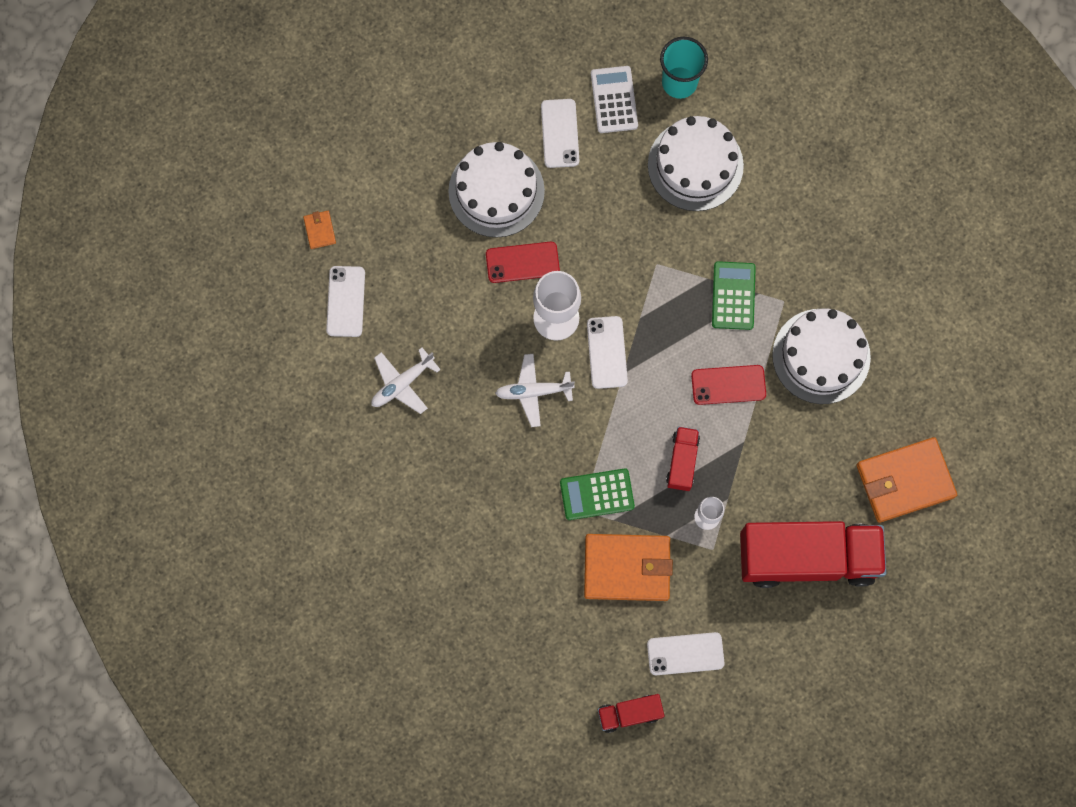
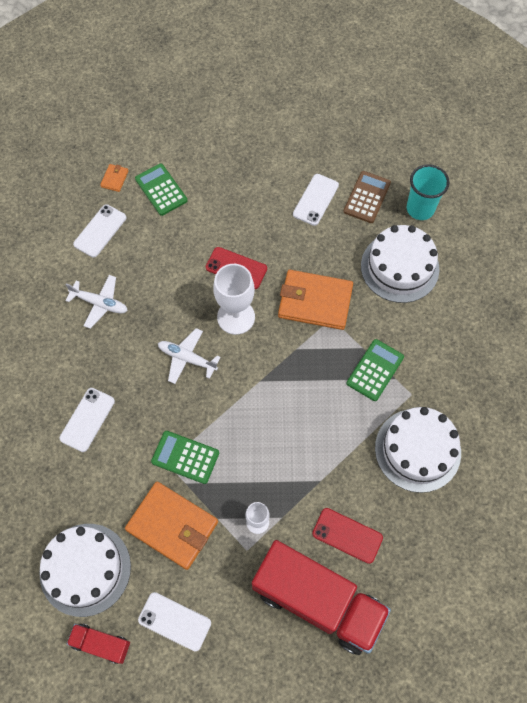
camera: 30 degrees right, 10 degrees down
(381, 215) = (161, 190): none -> green calculator
(402, 384) = (100, 303): white plane -> white plane turned 150 degrees counterclockwise
(496, 191) = (248, 214): white cake -> white cake (85, 569)
(607, 352) = (257, 360): white phone -> white phone (87, 419)
(614, 100) = (367, 197): white calculator -> brown calculator
(682, 461) = (264, 469): red truck -> none
(728, 385) = (333, 432): red phone -> red phone (347, 535)
(905, 481) = (432, 585): orange wallet -> orange wallet (315, 301)

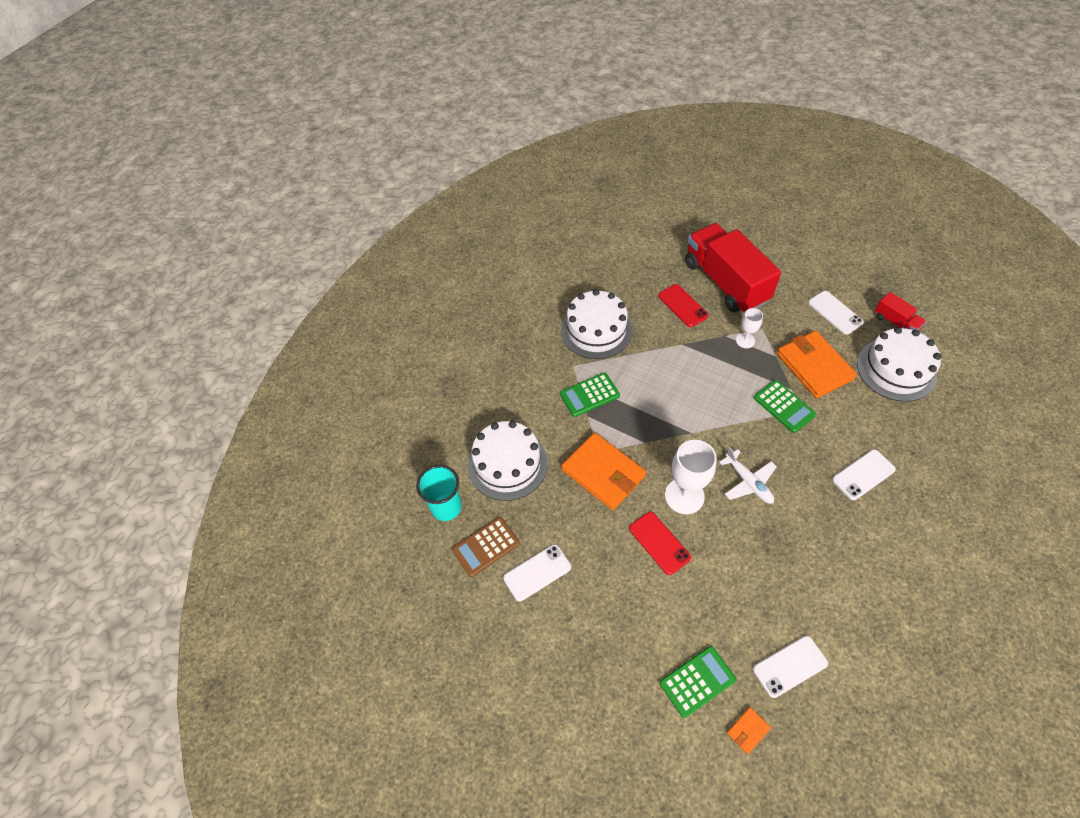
camera: 145 degrees left, 10 degrees down
(100, 303) = (817, 579): white plane -> none
(161, 190) = (697, 681): green calculator -> green calculator turned 120 degrees counterclockwise

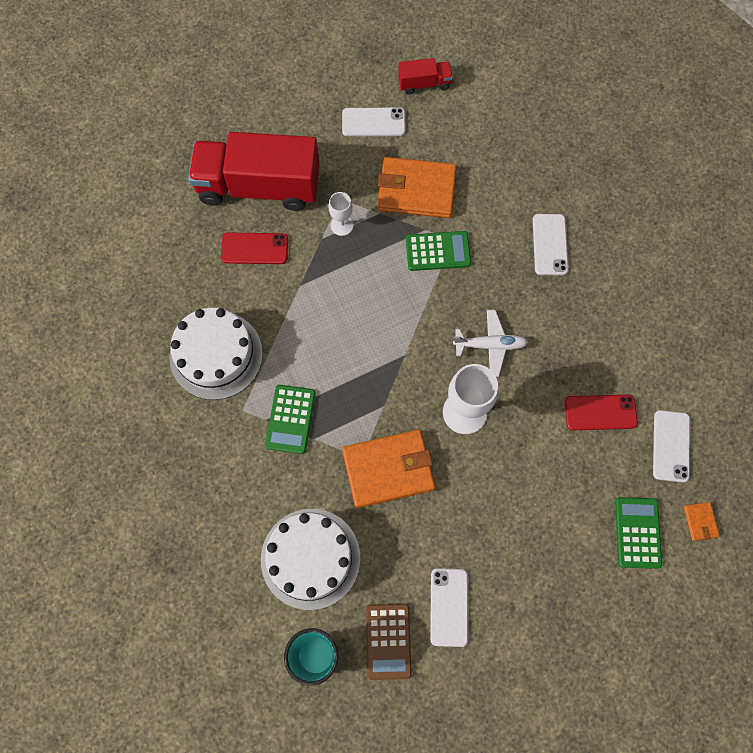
camera: 60 degrees left, 15 degrees up
(659, 543) = (495, 470): red phone -> red phone (600, 412)
(896, 369) = (471, 127): white cake -> none

